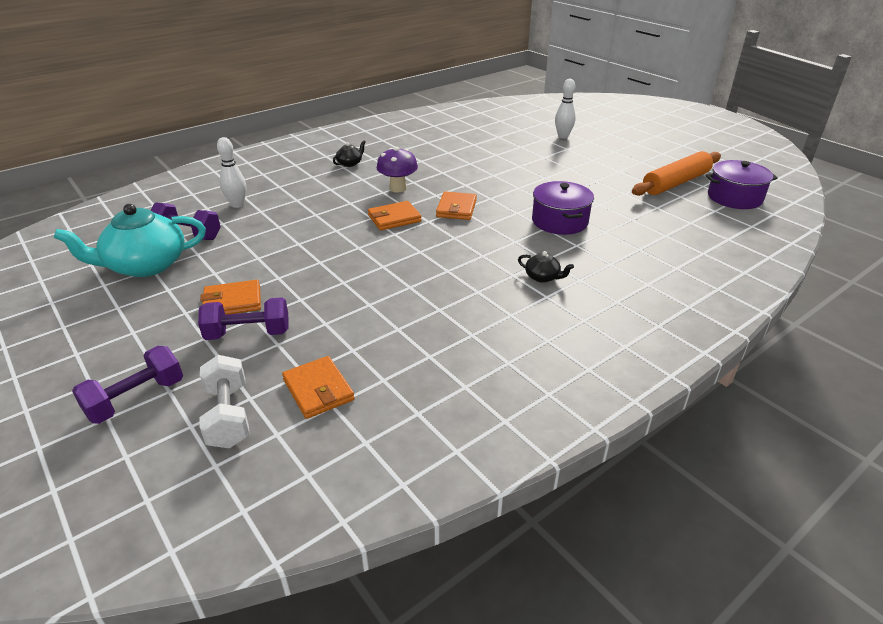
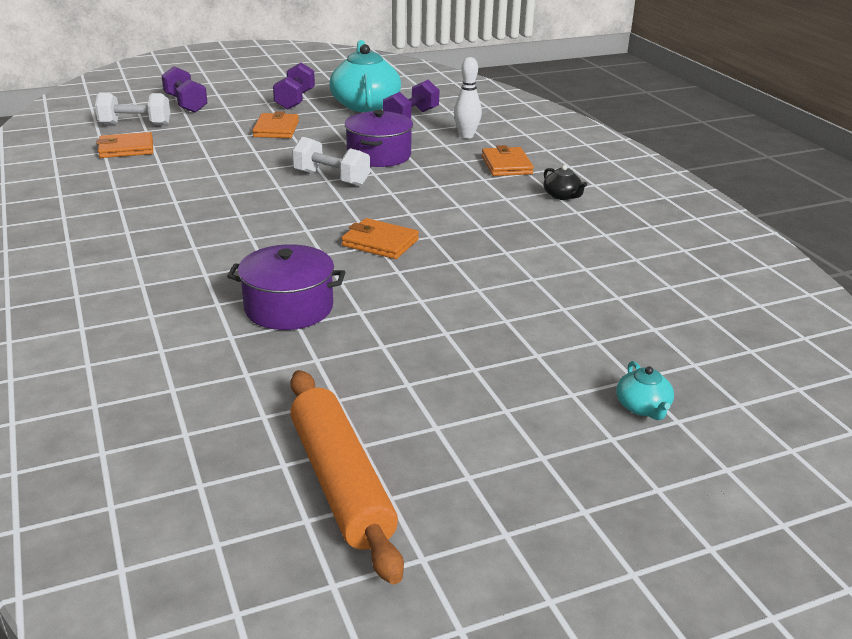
camera: 105 degrees right, 5 degrees down
(248, 334) = (224, 132): purple dumbbell -> purple dumbbell (295, 100)
(354, 246) = (331, 178): none -> white dumbbell
(394, 218) = (379, 204): orange wallet -> orange wallet (506, 165)
(398, 188) = (464, 215): purple mushroom -> none
(543, 277) = (170, 263): black teapot -> none
(563, 136) = (643, 407): white bowling pin -> turquoise teapot
(734, 197) = (225, 543): purple pot -> purple pot (379, 155)

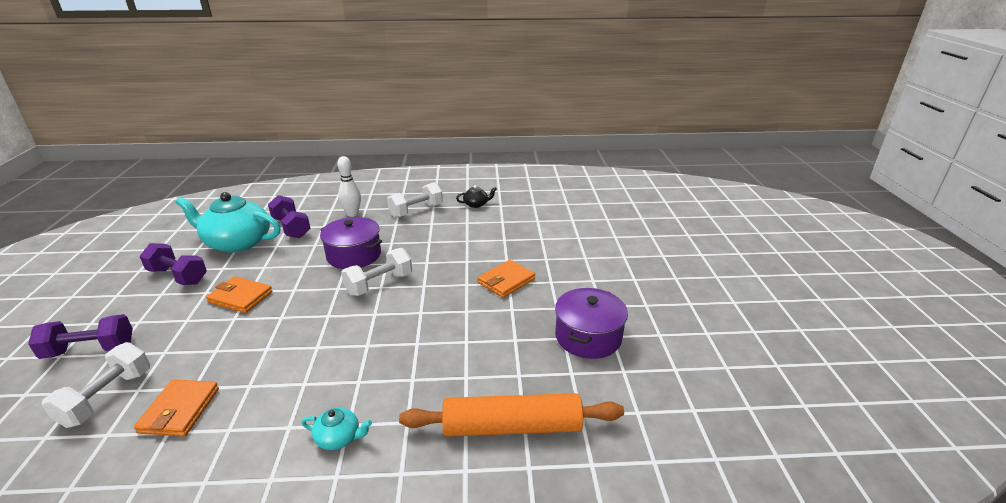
camera: 70 degrees left, 0 degrees up
(341, 482) = (790, 344): orange rolling pin -> orange rolling pin (512, 427)
(506, 165) = (416, 211): orange wallet -> white dumbbell
(643, 407) = (713, 239): turquoise teapot -> turquoise teapot (339, 437)

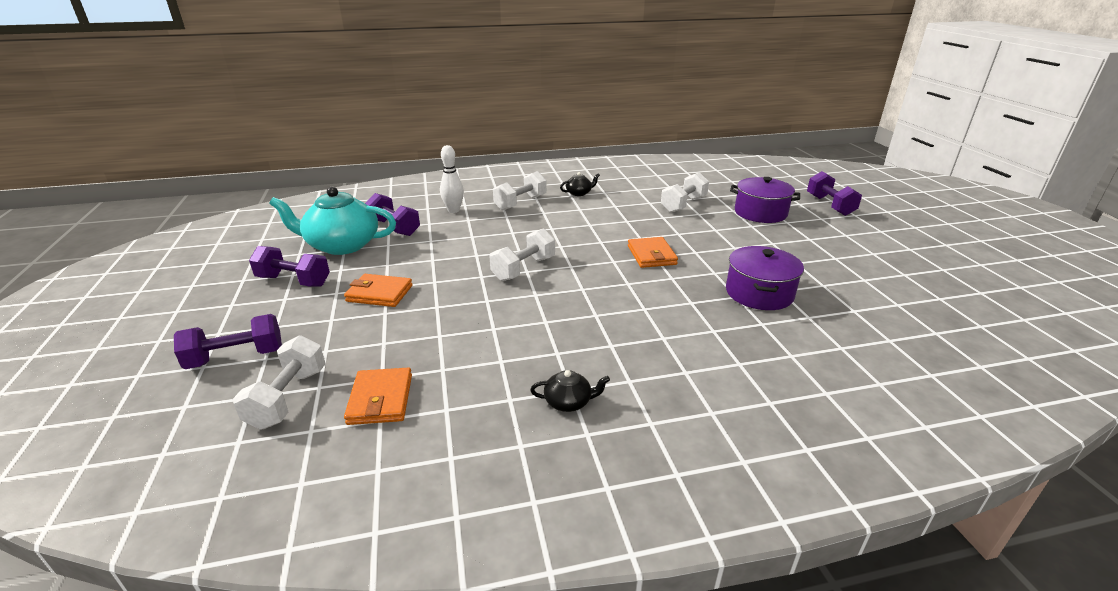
camera: 10 degrees left, 0 degrees up
(339, 437) = (569, 402): turquoise teapot -> black teapot
(354, 255) = (480, 246): purple pot -> purple pot (760, 213)
(506, 281) = (651, 255): orange wallet -> orange wallet turned 45 degrees counterclockwise
(512, 427) = (733, 372): orange rolling pin -> none
(569, 226) = (683, 205): none -> white dumbbell
(718, 239) = (829, 205): none -> purple dumbbell

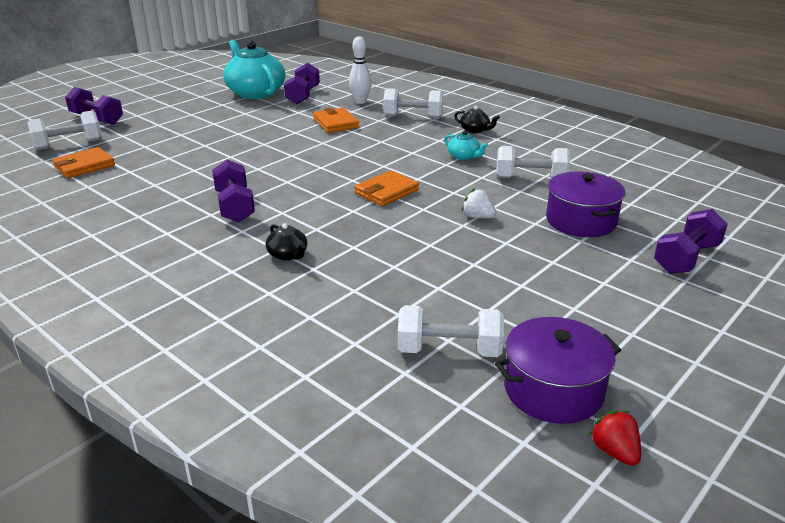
camera: 55 degrees right, 0 degrees up
(294, 281) = (192, 99): purple dumbbell -> purple dumbbell (235, 206)
(379, 293) = (203, 124): orange wallet -> orange wallet (335, 123)
(523, 269) = (293, 153): white dumbbell -> white dumbbell (449, 350)
(569, 402) = (123, 219): black teapot -> black teapot (288, 255)
(621, 211) = (464, 156): none -> turquoise teapot
(727, 239) = (477, 217): none -> white strawberry
(759, 293) = (374, 256): purple pot -> purple pot (553, 390)
(1034, 296) = (614, 452): none -> red strawberry

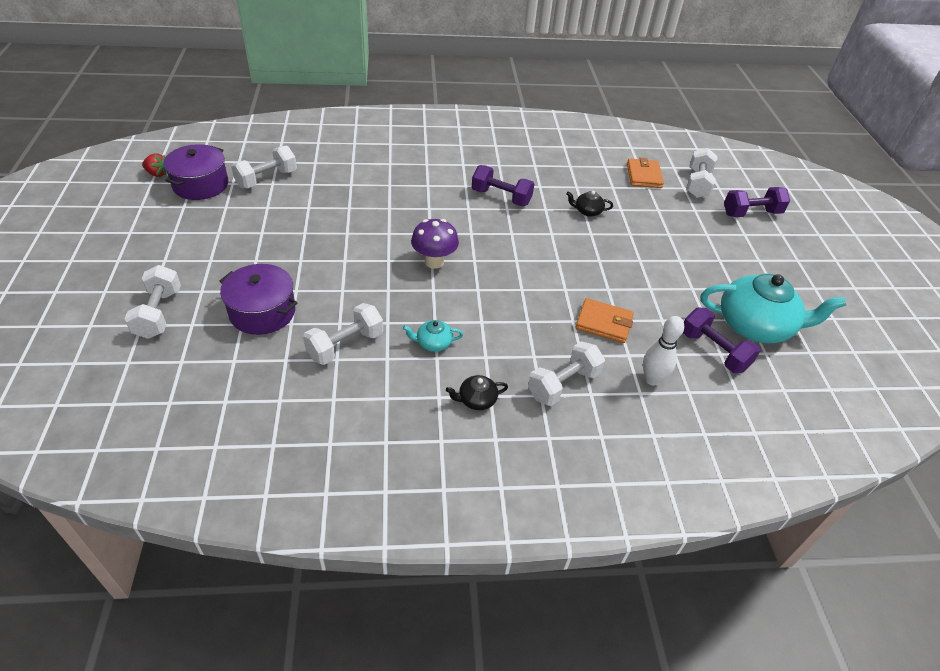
camera: 130 degrees right, 15 degrees up
(288, 255) = (415, 185): black teapot -> black teapot (587, 211)
(386, 192) = (434, 262): orange wallet -> purple mushroom
(477, 217) = (342, 273): white strawberry -> none
(686, 258) = (159, 313): purple dumbbell -> white dumbbell

